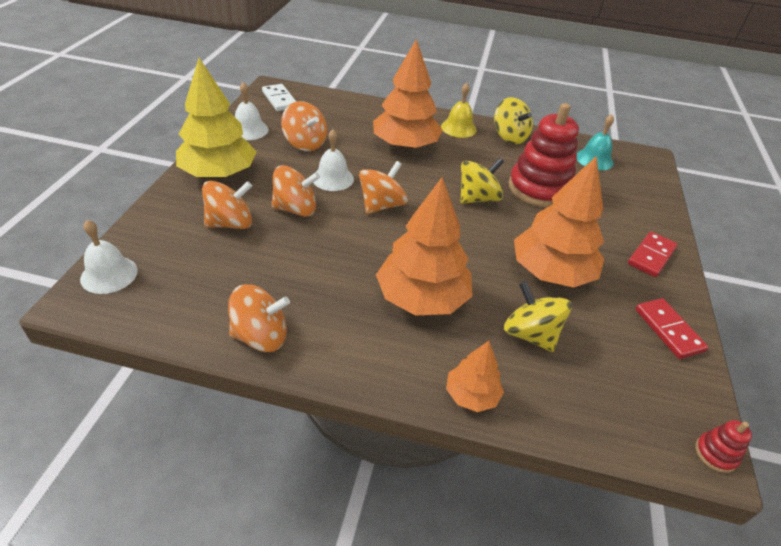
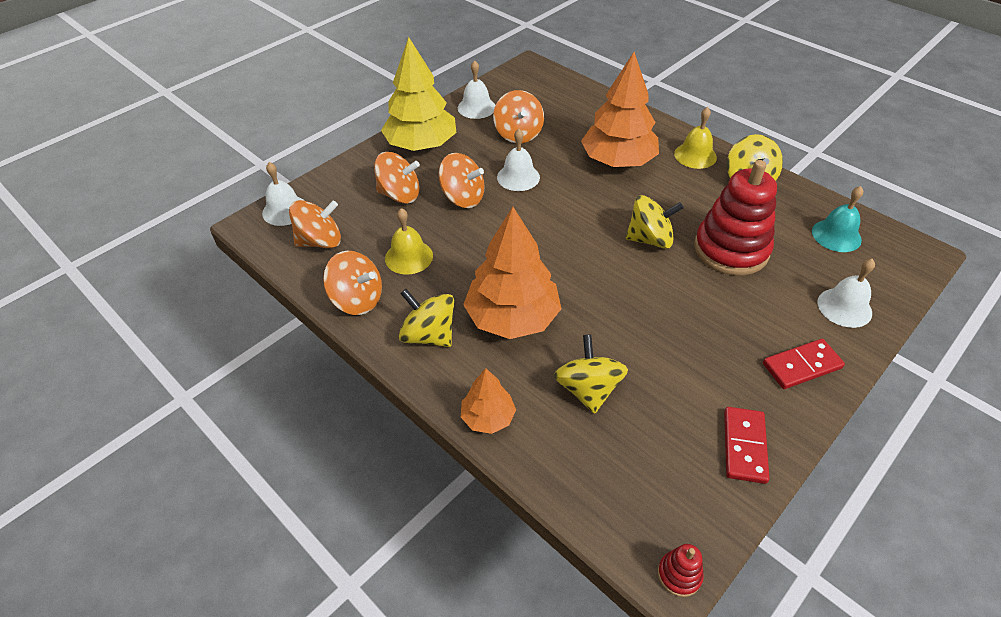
camera: 35 degrees right, 5 degrees up
(279, 99) = (527, 81): white domino -> none
(283, 277) = (409, 257): none -> yellow bell
(359, 342) = (429, 335): none -> yellow spinning top
(381, 205) = (544, 217): orange spinning top -> orange spinning top (320, 241)
(551, 272) = (663, 340): orange tree -> none
(640, 206) = (844, 307): none -> white bell

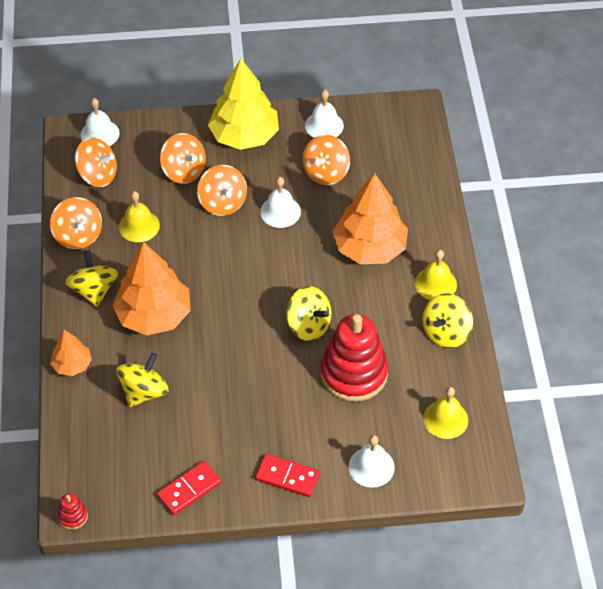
camera: 40 degrees right, 5 degrees up
(836, 235) = (445, 419): turquoise bell -> yellow bell

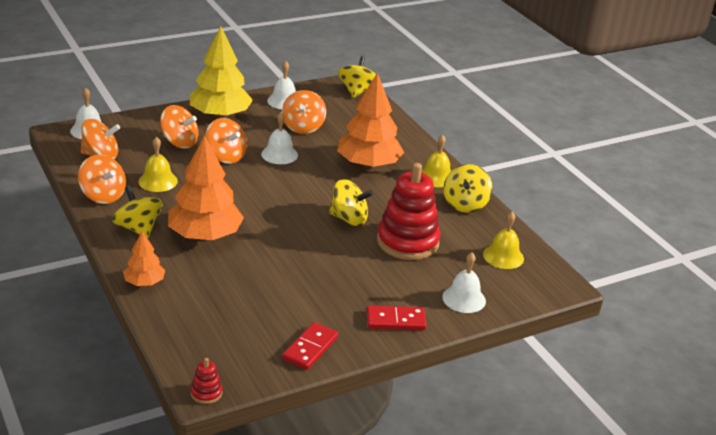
camera: 25 degrees left, 20 degrees down
(144, 391) = (226, 288): yellow spinning top -> yellow spinning top (357, 91)

